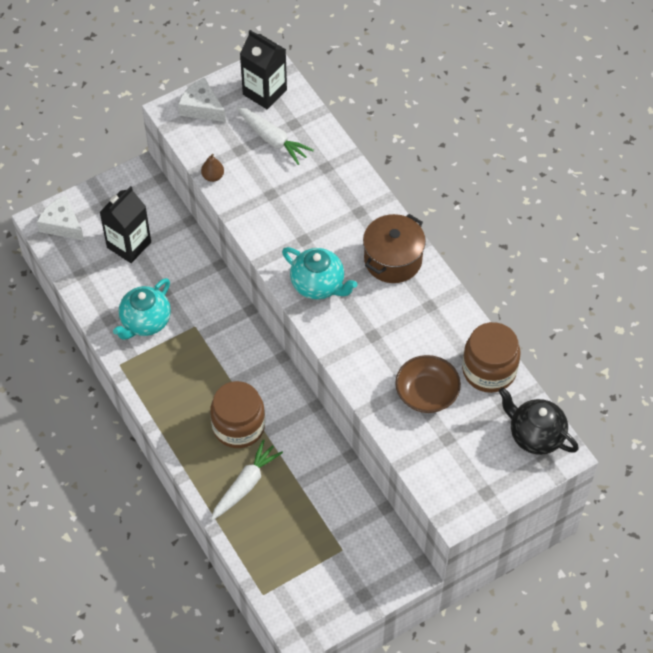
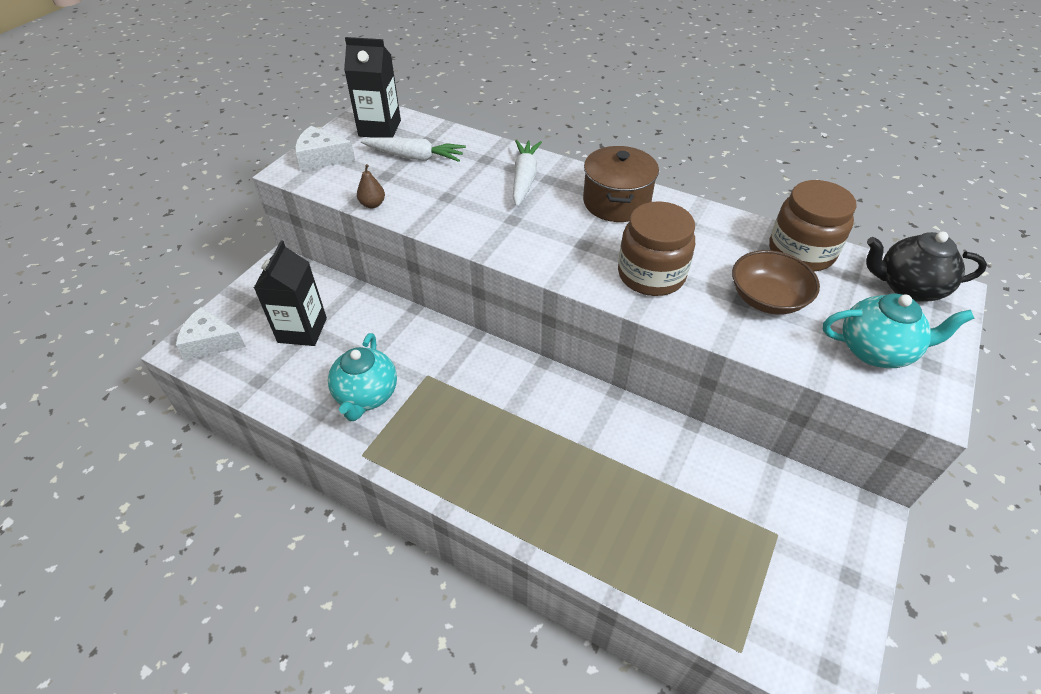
camera: 30 degrees left, 10 degrees down
(238, 426) = (550, 454): brown jar -> brown jar (651, 275)
(245, 485) = (608, 518): white carrot -> white carrot (524, 179)
(318, 285) = (562, 250): turquoise teapot -> turquoise teapot (876, 350)

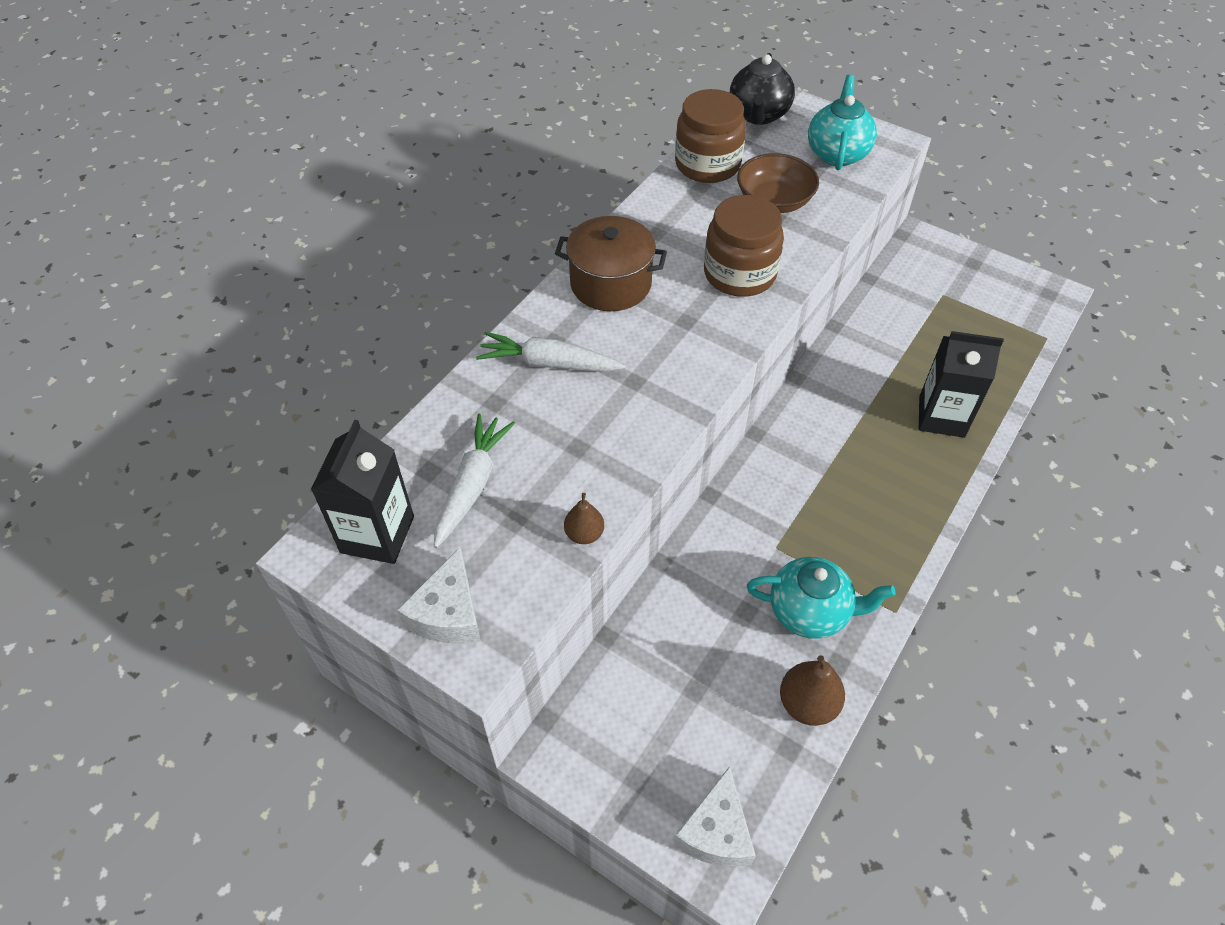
camera: 85 degrees left, 5 degrees up
(289, 392) = (807, 704): none -> brown pear
(302, 330) = (696, 701): black carton -> black carton (941, 416)

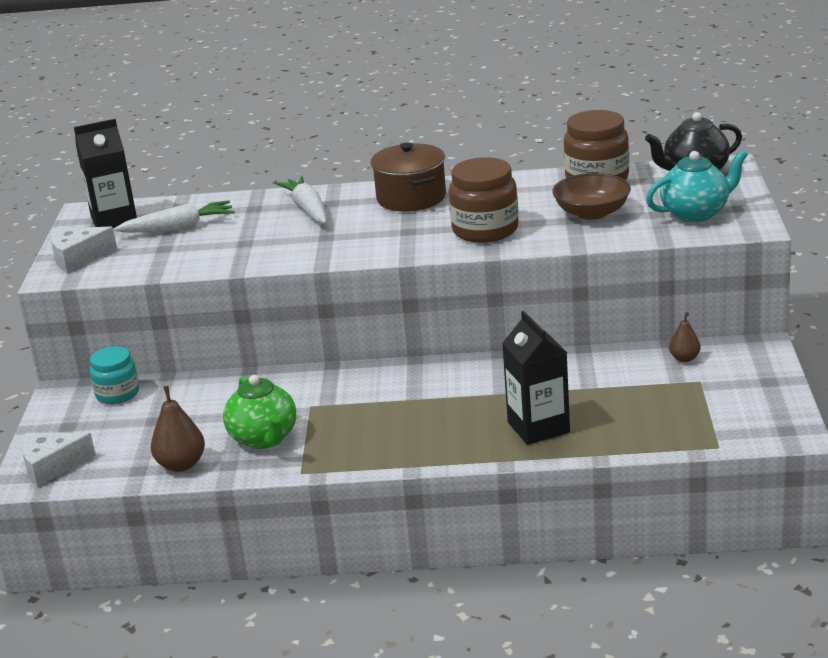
camera: 60 degrees right, 25 degrees down
(584, 534) = (175, 270): brown pear -> brown pear (684, 358)
(605, 699) = (117, 394): none -> turquoise jar
(810, 611) = (264, 439): turquoise teapot -> green teapot

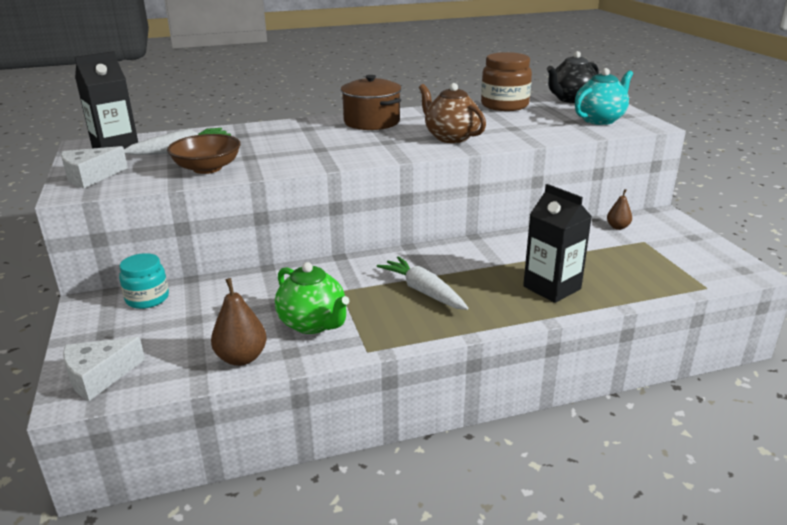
camera: 20 degrees left, 0 degrees up
(308, 209) = (290, 133): white carrot -> white carrot (423, 291)
(485, 230) = (450, 137): brown jar -> brown teapot
(592, 213) = (523, 123): brown bowl -> brown bowl (207, 168)

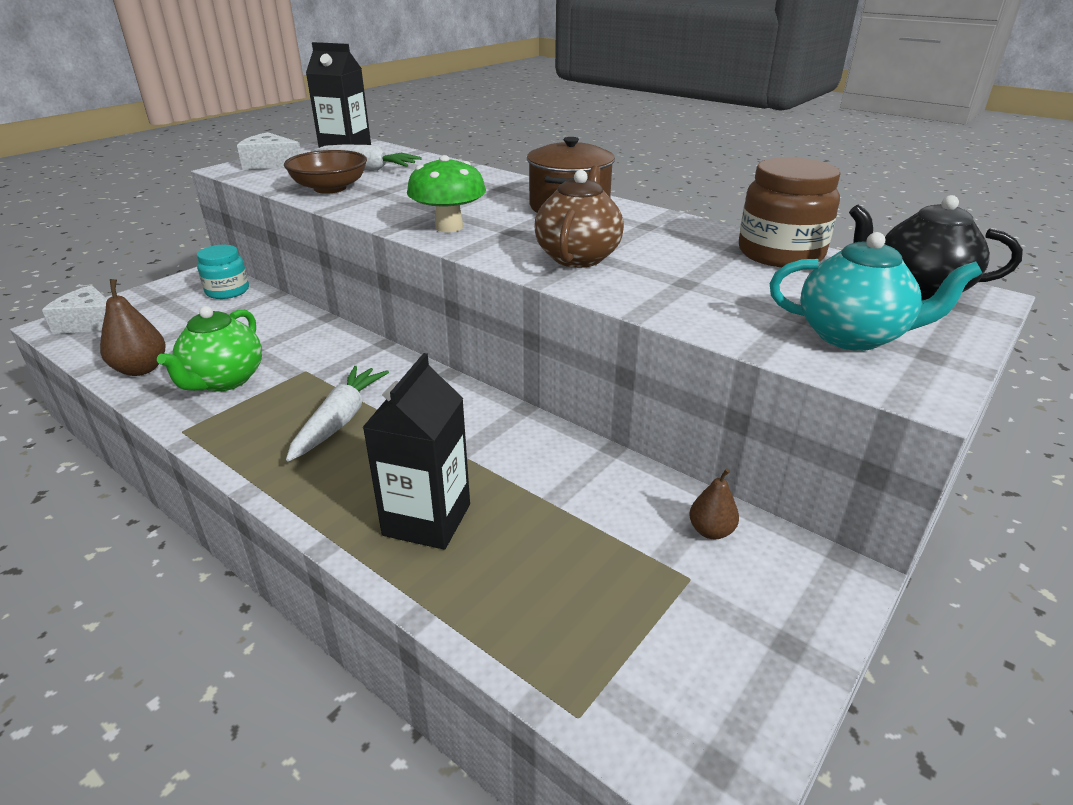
camera: 55 degrees right, 5 degrees up
(355, 153) = (449, 227): none -> green mushroom

